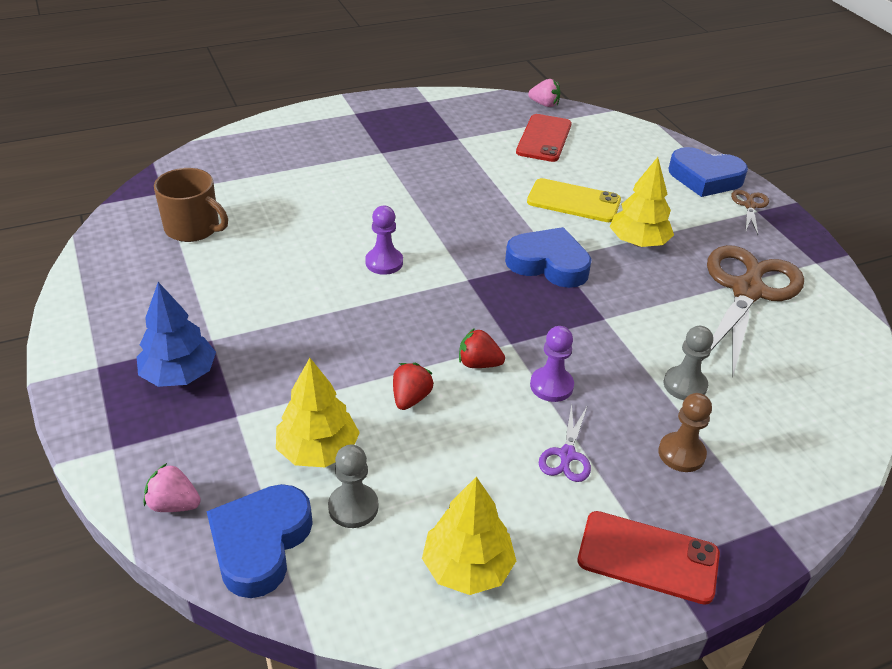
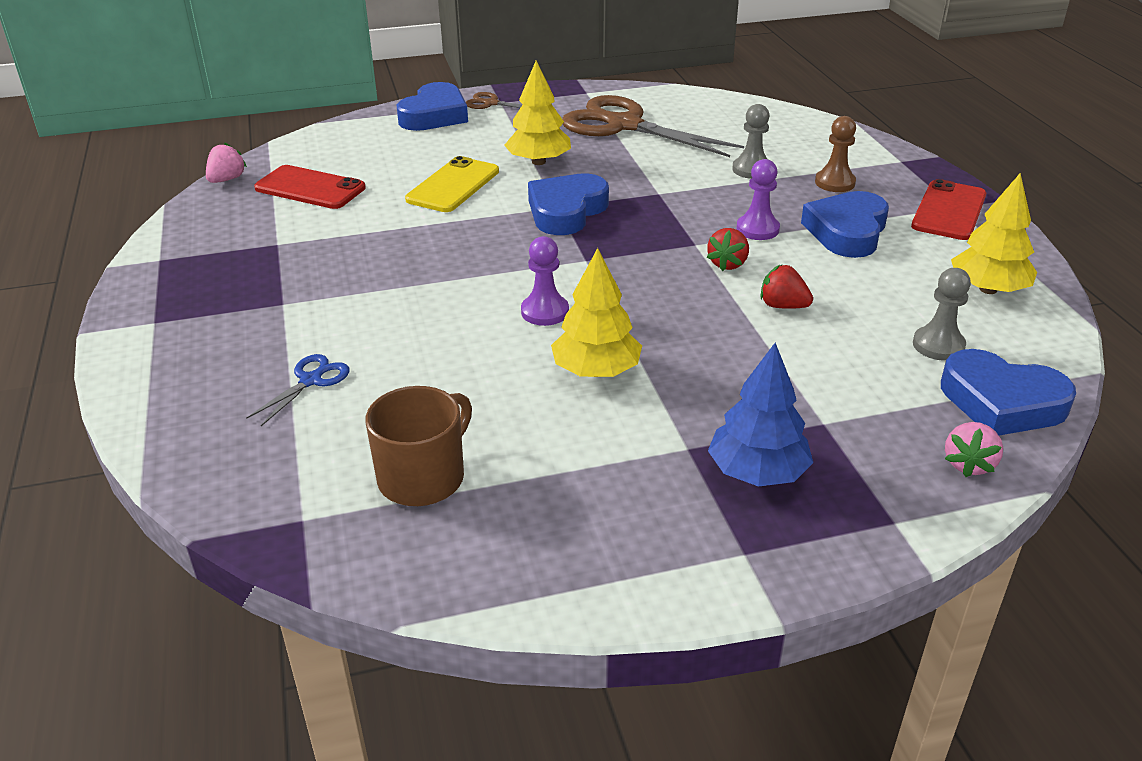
camera: 80 degrees left, 5 degrees down
(294, 175) = (311, 380): none -> blue scissors
(318, 450) = (868, 365): yellow tree -> yellow tree (596, 371)
(566, 455) = (847, 231): purple scissors -> blue heart

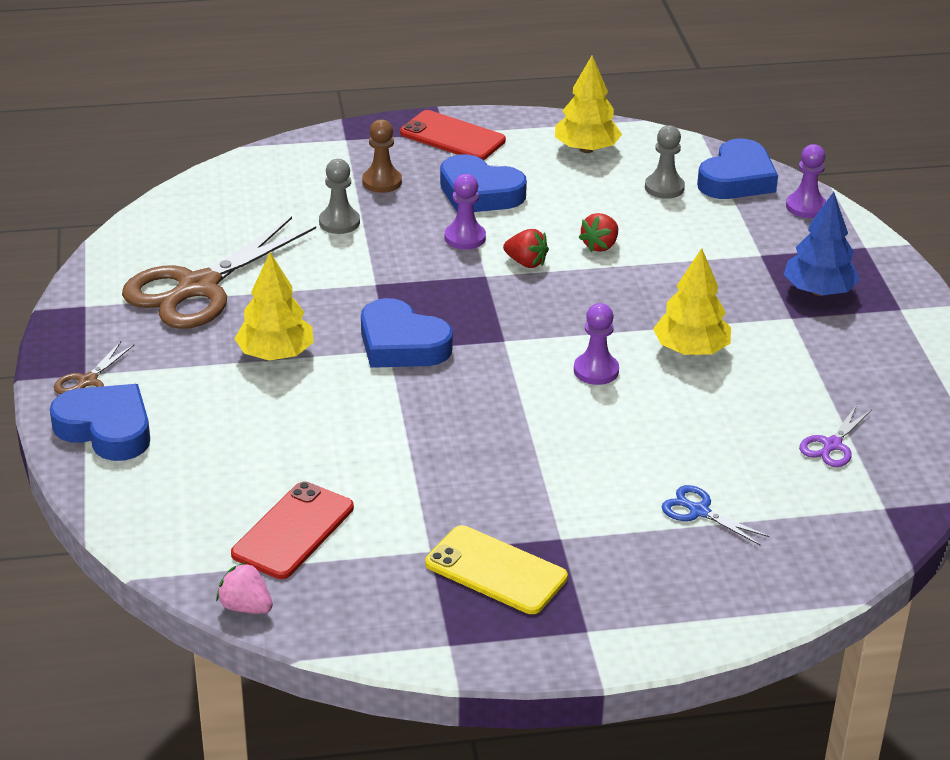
camera: 85 degrees left, 0 degrees up
(423, 477) = (831, 445): brown mug -> purple scissors
(453, 185) = (318, 418): yellow phone -> yellow phone (496, 570)
(968, 464) = (806, 207): pink strawberry -> purple pawn

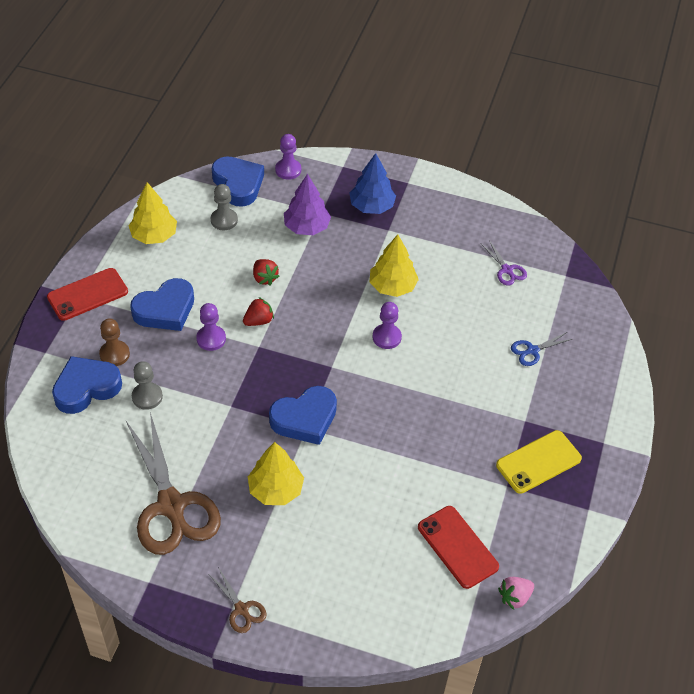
camera: 65 degrees left, 15 degrees up
(106, 429) = (302, 615): blue heart -> blue heart (86, 388)
(721, 251) = (306, 227): none -> purple tree

